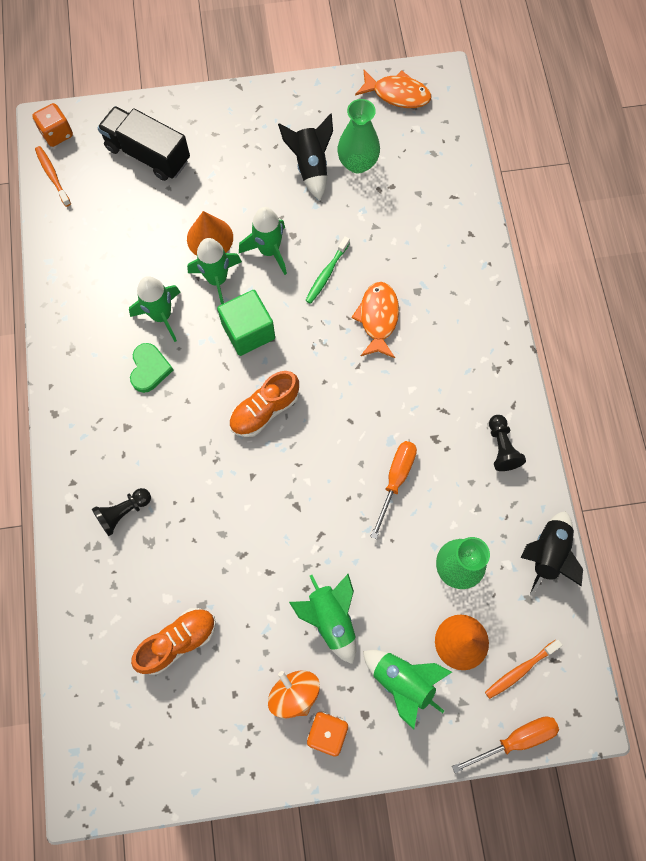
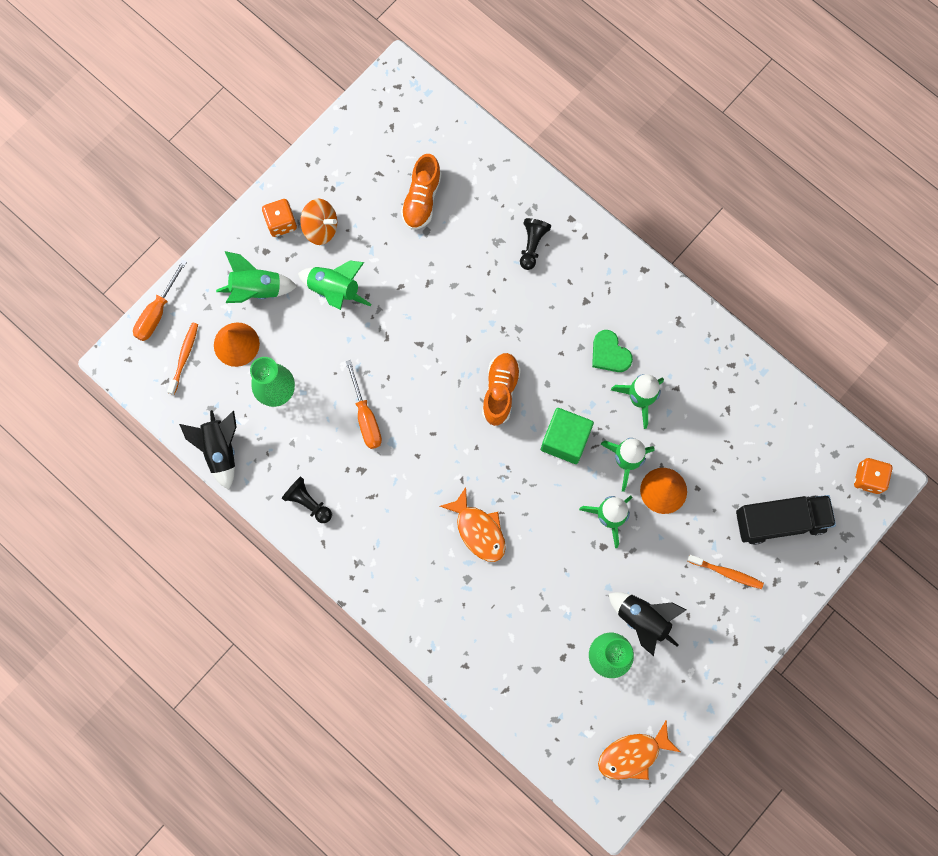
camera: 140 degrees right, 5 degrees up
(52, 176) = (833, 440): orange toothbrush -> orange toothbrush (726, 572)
(326, 274) = (548, 535): green toothbrush -> none

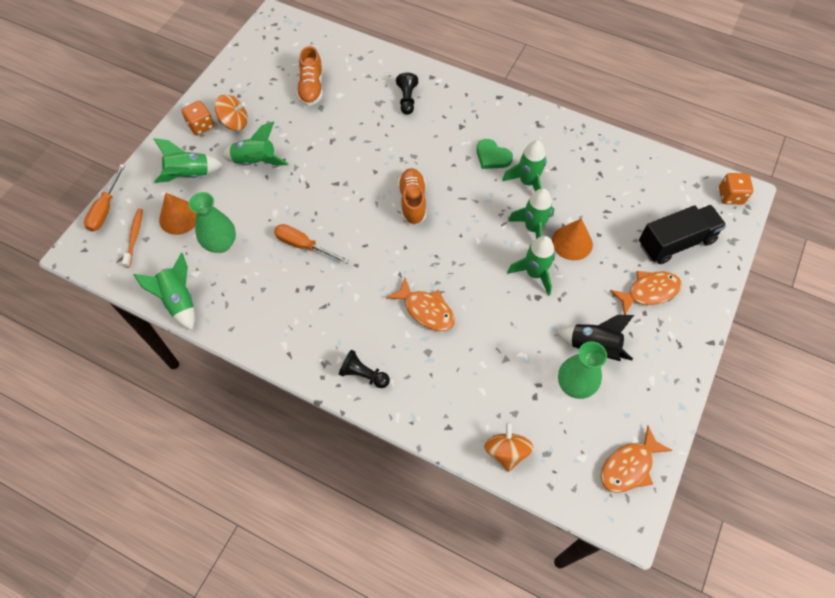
camera: 15 degrees left, 15 degrees down
(220, 450) = (179, 301): black rocket -> green rocket
(308, 502) = (268, 324): black pawn -> black pawn (363, 374)
(366, 416) = (303, 246): orange screwdriver -> orange screwdriver turned 150 degrees clockwise
(515, 706) = (506, 452): none -> orange spinning top
(565, 440) = (478, 224): green cube -> none
(726, 572) = (649, 292): orange toothbrush -> orange fish

